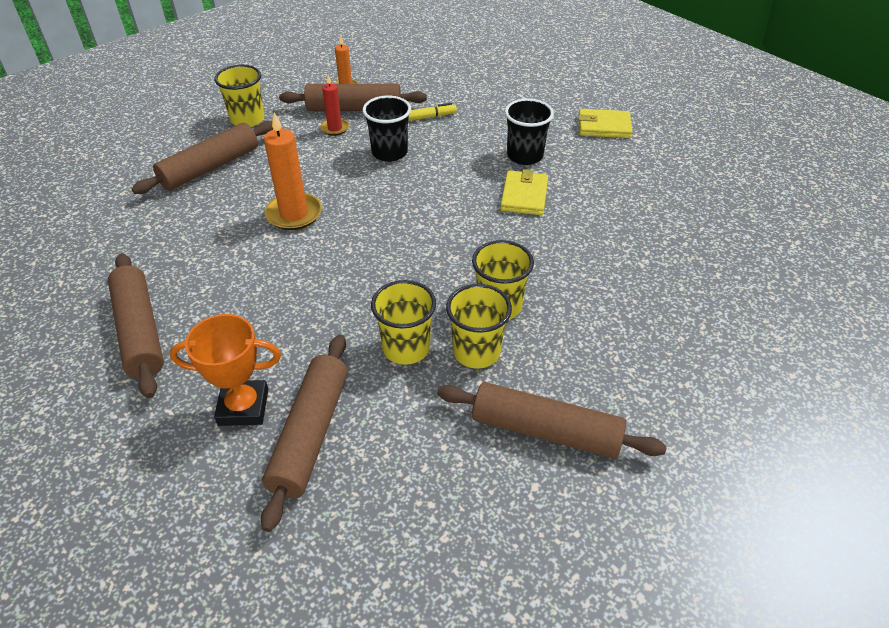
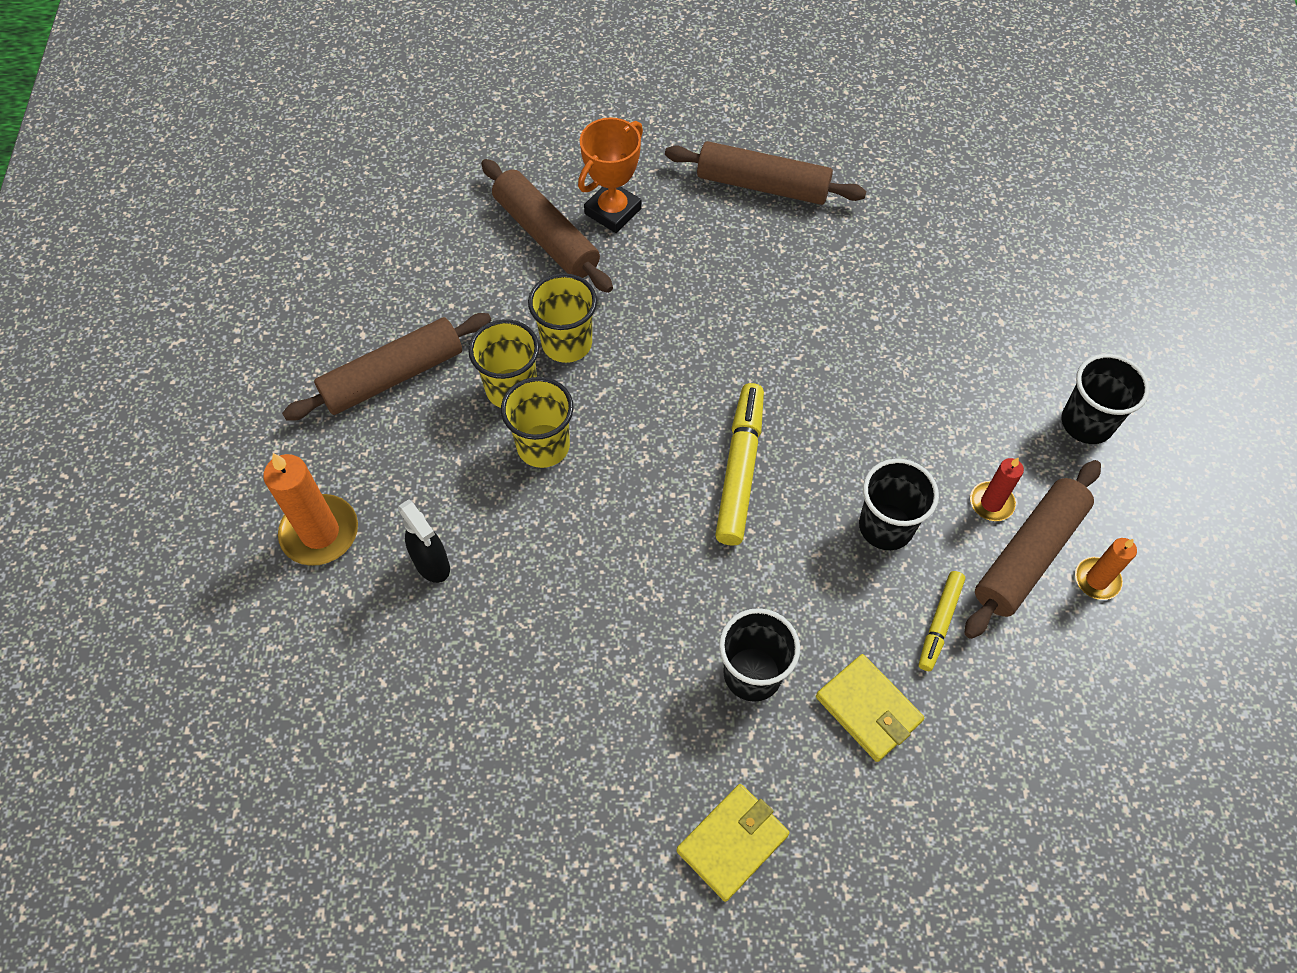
camera: 130 degrees right, 15 degrees up
(210, 167) = (995, 338): brown rolling pin -> none
(247, 119) = (1086, 423): yellow cup -> black cup
(294, 214) = (838, 366): orange candle -> orange candle (320, 532)
(415, 215) = (739, 470): none -> yellow marker
(524, 196) = (677, 604): yellow wallet -> yellow wallet (868, 709)
(635, 302) = (432, 565): none -> black spray bottle

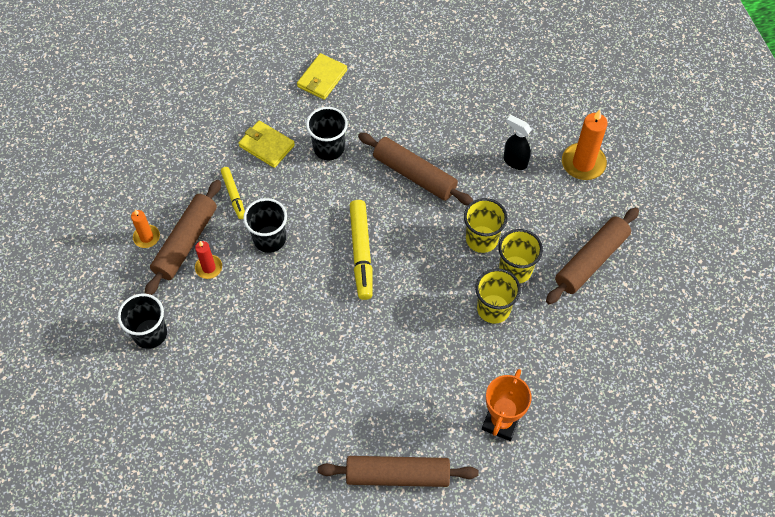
camera: 165 degrees right, 0 degrees up
(546, 236) = (540, 388): brown rolling pin -> brown rolling pin (414, 175)
(940, 623) = (233, 195): yellow marker -> yellow marker turned 150 degrees clockwise

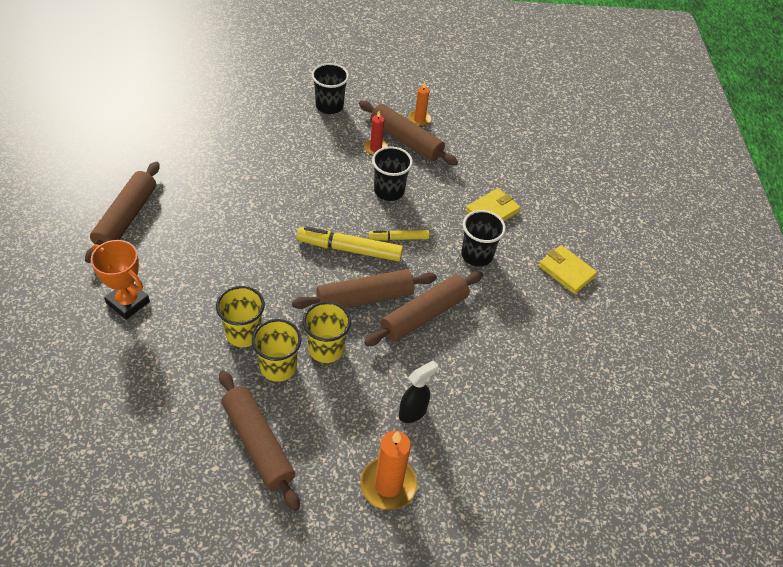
camera: 100 degrees right, 10 degrees down
(233, 195) = (444, 178): yellow marker -> yellow marker (399, 238)
(414, 225) = (364, 298): none -> brown rolling pin

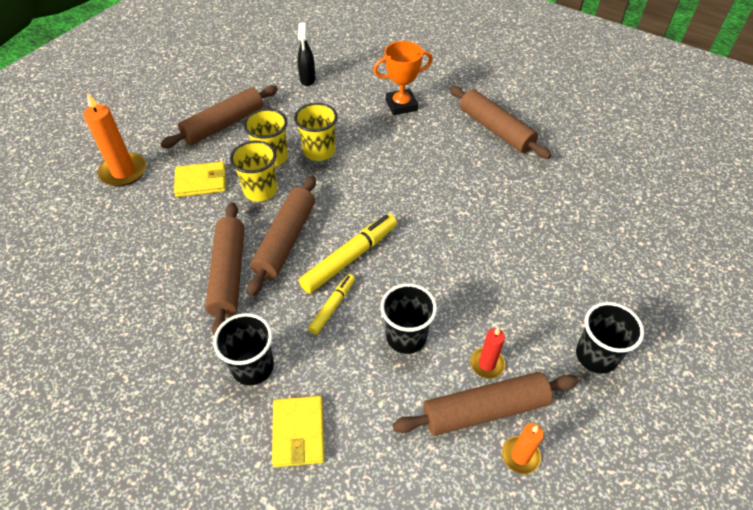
camera: 130 degrees right, 0 degrees up
(258, 443) = (224, 124): brown rolling pin -> brown rolling pin turned 45 degrees counterclockwise
(413, 412) = (155, 214): black spray bottle -> black spray bottle (307, 80)
(566, 271) = (151, 452): yellow wallet -> yellow wallet (201, 182)

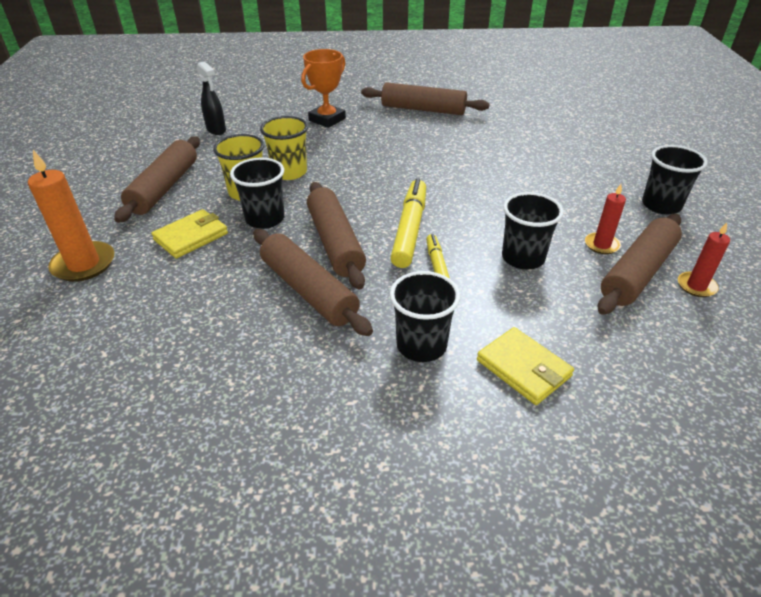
camera: 35 degrees left, 10 degrees down
(260, 190) = (265, 219): yellow cup -> black cup
(520, 456) = (696, 286): orange candle -> red candle

